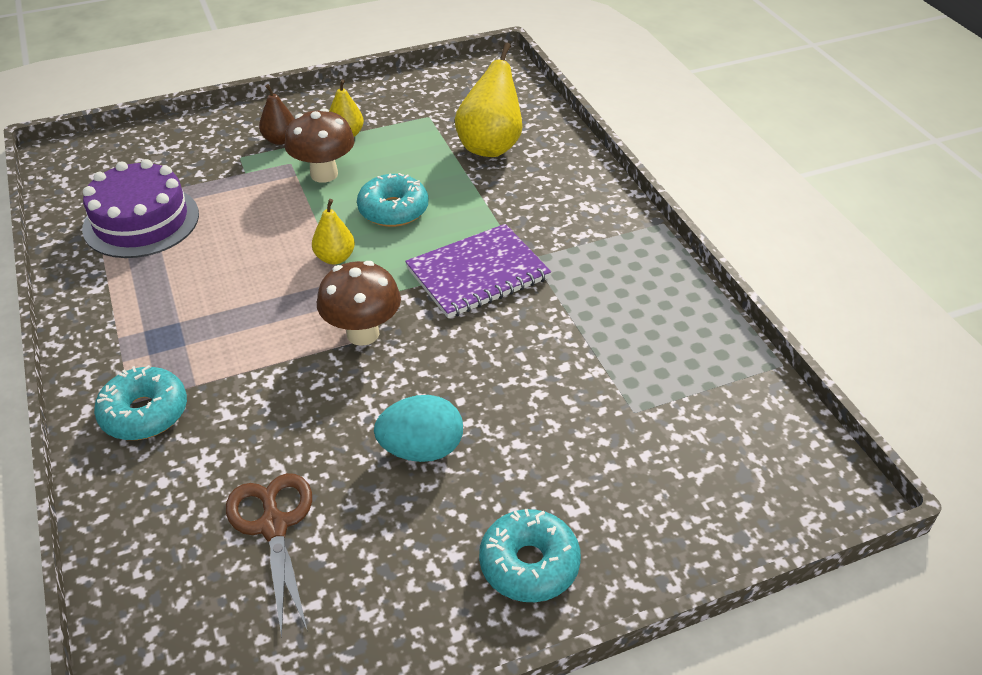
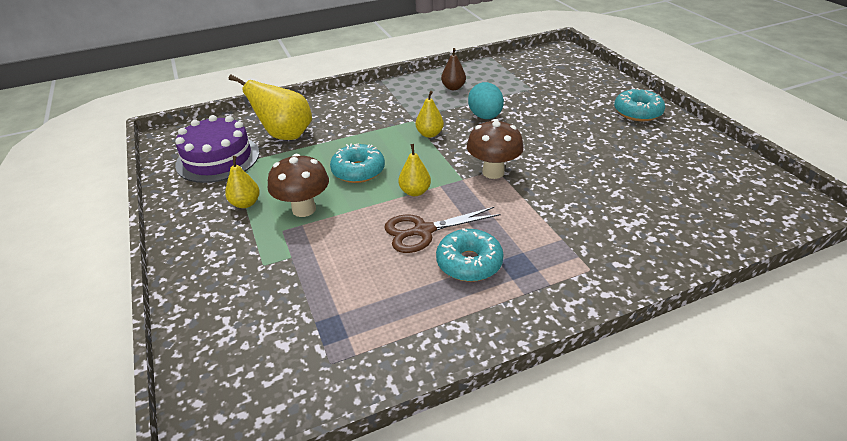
camera: 90 degrees left, 5 degrees down
(141, 221) = (360, 316): purple cake -> purple cake (218, 158)
(144, 413) = (597, 259): turquoise donut -> turquoise donut (469, 263)
(274, 526) = (659, 187): brown scissors -> brown scissors (423, 231)
(280, 140) = (241, 242): brown pear -> brown pear (453, 88)
(421, 449) = (581, 144): turquoise egg -> turquoise egg (485, 117)
(478, 274) = (429, 134): purple notebook -> yellow pear

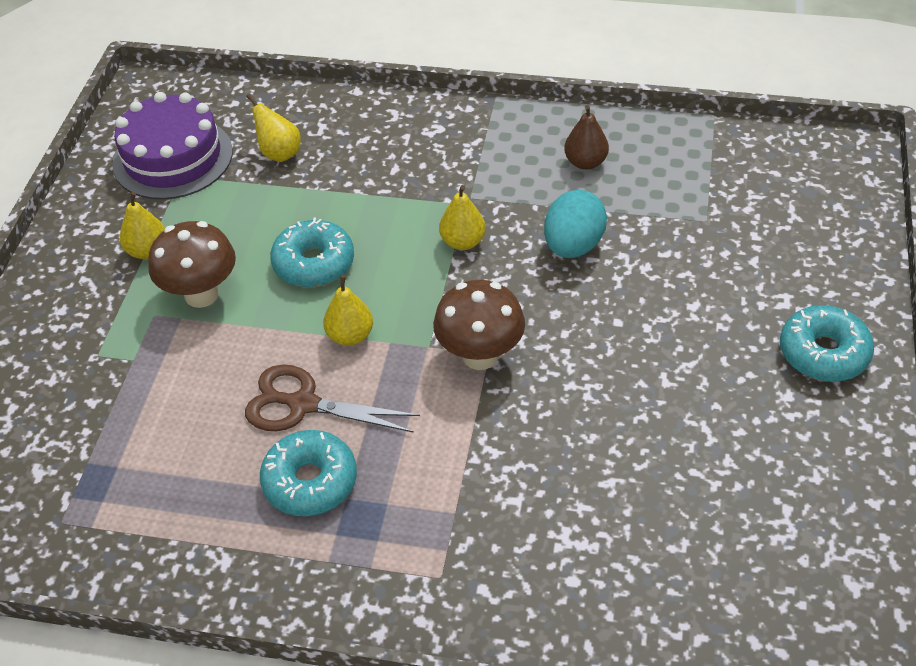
camera: 35 degrees right, 10 degrees up
(285, 135) = (279, 153): yellow pear -> yellow pear, size x0.55

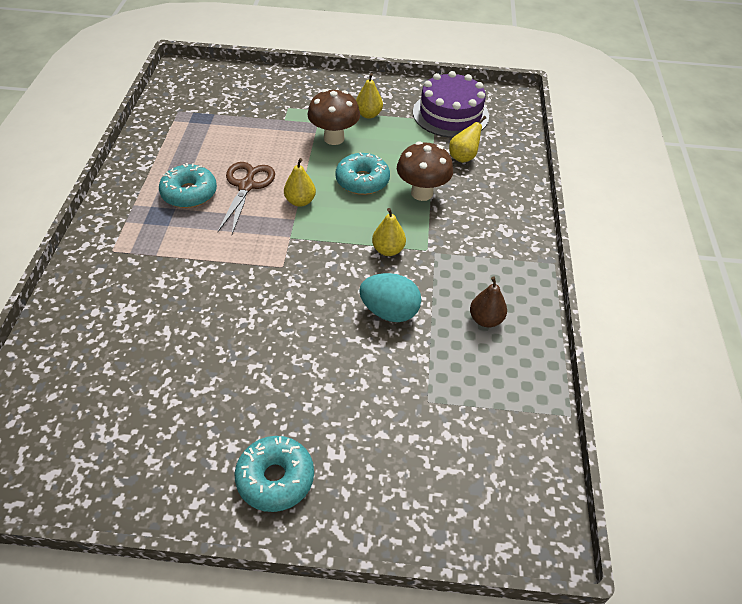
camera: 80 degrees right, 0 degrees up
(480, 356) = (281, 262): brown mushroom -> brown mushroom (422, 193)

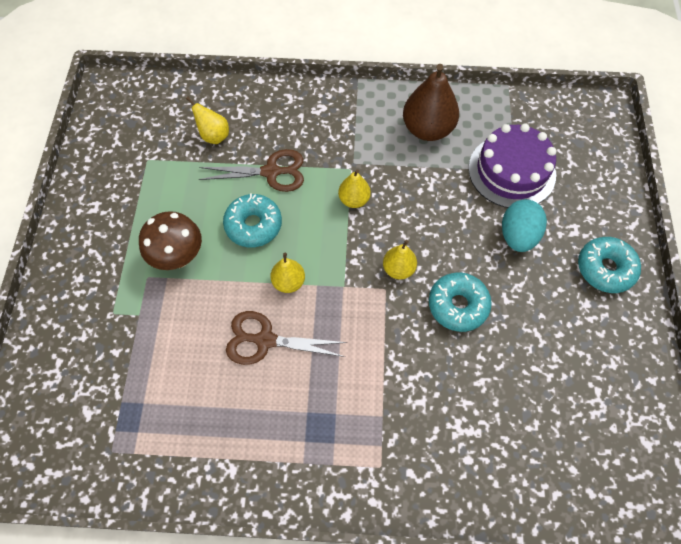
camera: 90 degrees left, 15 degrees up
(189, 193) = (280, 401): turquoise donut -> turquoise donut (458, 305)
(368, 114) = (133, 224): yellow pear -> yellow pear (398, 269)
(389, 312) = (429, 197): turquoise egg -> turquoise egg (518, 236)
(422, 193) = (271, 172): brown mushroom -> brown scissors
(450, 114) = (137, 144): purple cake -> purple cake (511, 171)
(485, 319) = (427, 129): brown pear -> brown pear, size x1.80

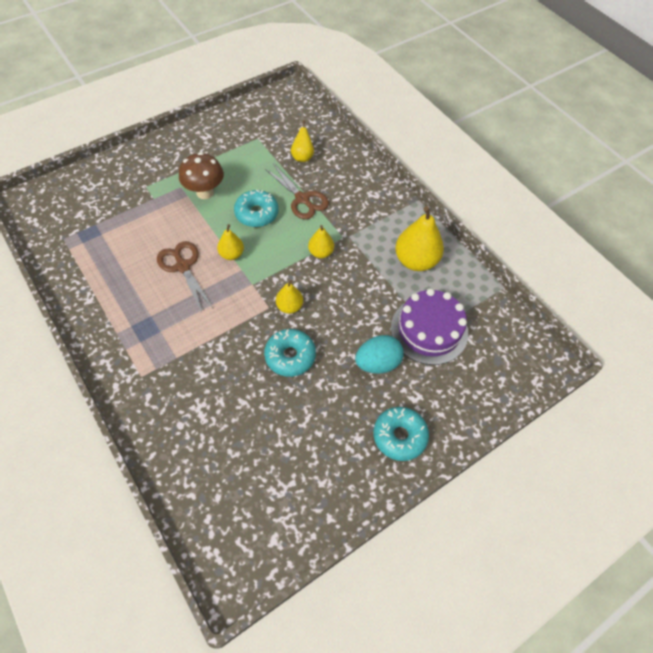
camera: 50 degrees right, 5 degrees down
(427, 129) = (416, 261): brown pear -> yellow pear

